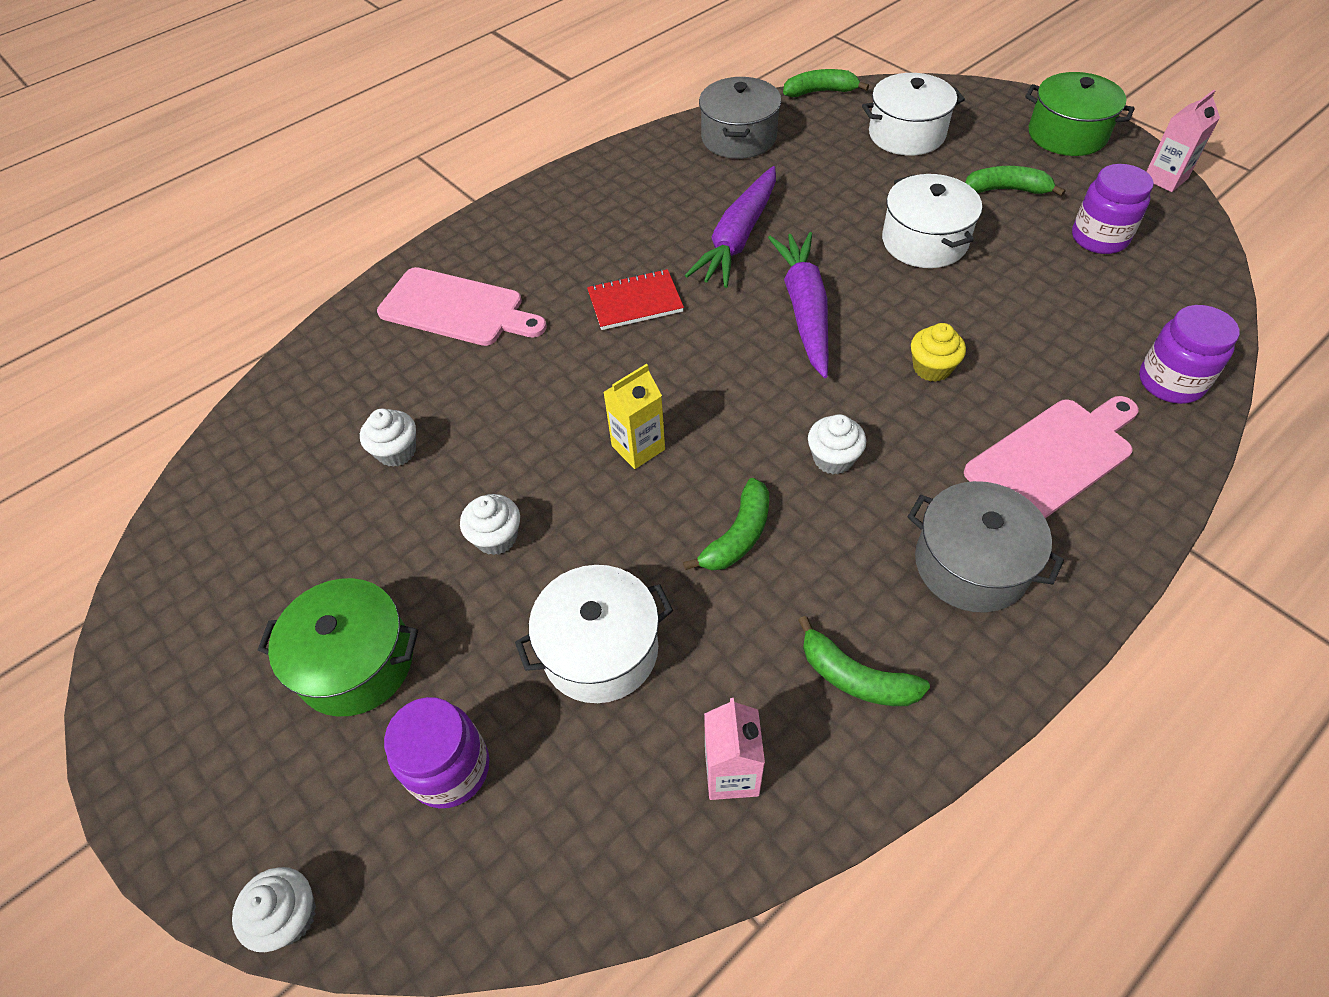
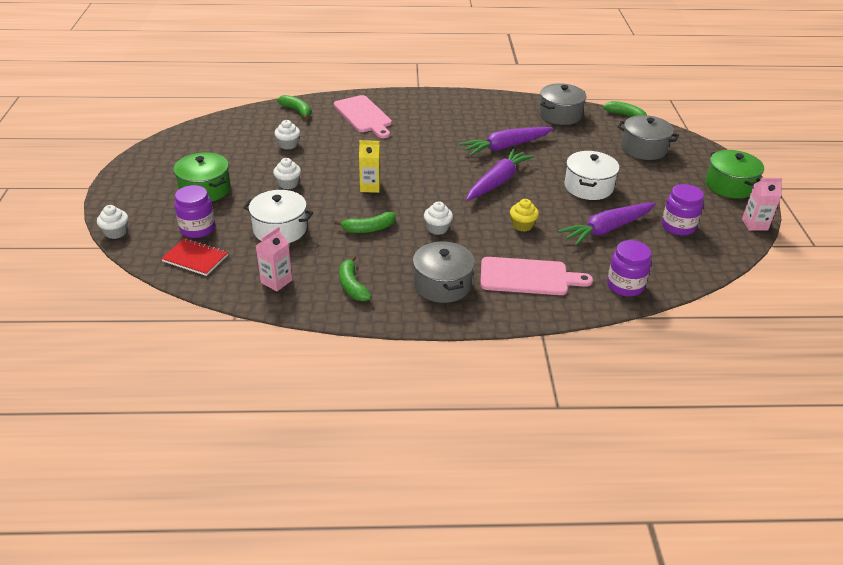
camera: 35 degrees right, 15 degrees down
(635, 302) = (433, 146): red notebook -> red notebook (195, 258)
(906, 134) = (643, 149): white pot -> grey pot
(1007, 189) = (660, 189): green banana -> green banana (297, 111)
(1034, 300) = (607, 229): none -> purple carrot

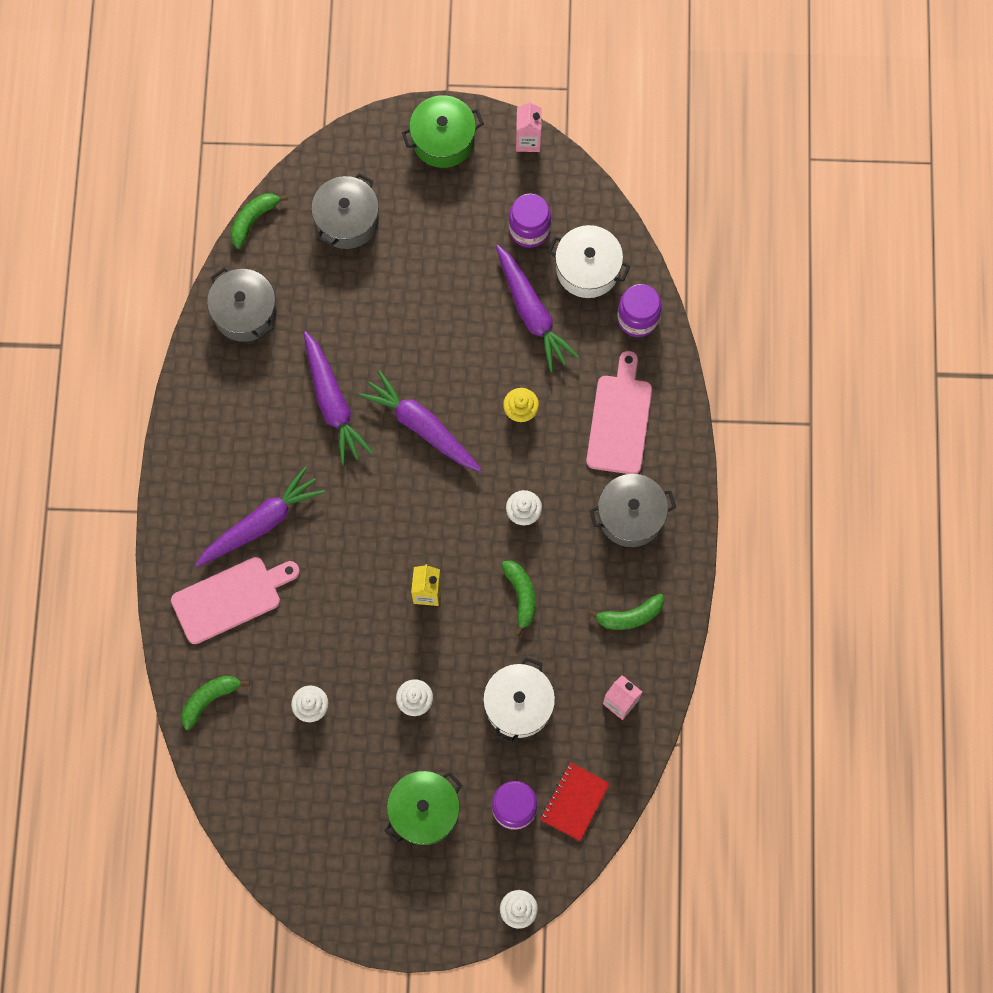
camera: 85 degrees left, 35 degrees up
(415, 124) = (261, 523): none -> purple carrot
(588, 187) = (439, 314): white pot -> white pot (587, 269)

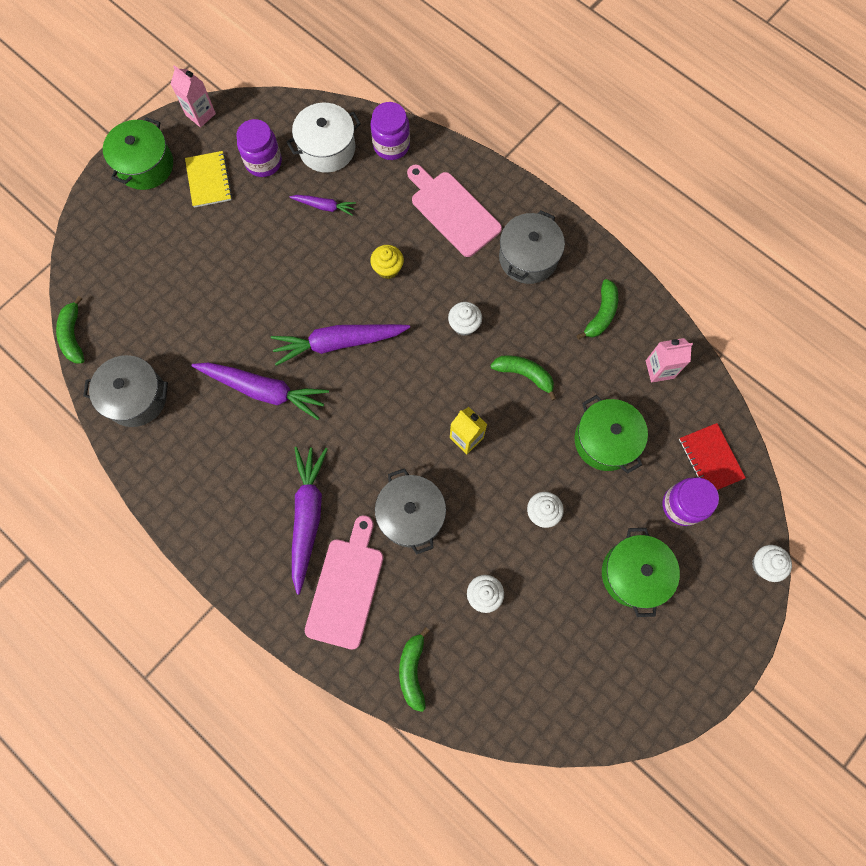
camera: 50 degrees left, 0 degrees up
(347, 220) = (139, 272): grey pot -> grey pot (411, 515)
(474, 201) = (209, 180): none -> yellow notebook
(518, 704) = (605, 440): white pot -> green pot
(532, 313) = (324, 206): purple carrot -> purple carrot, size x0.51

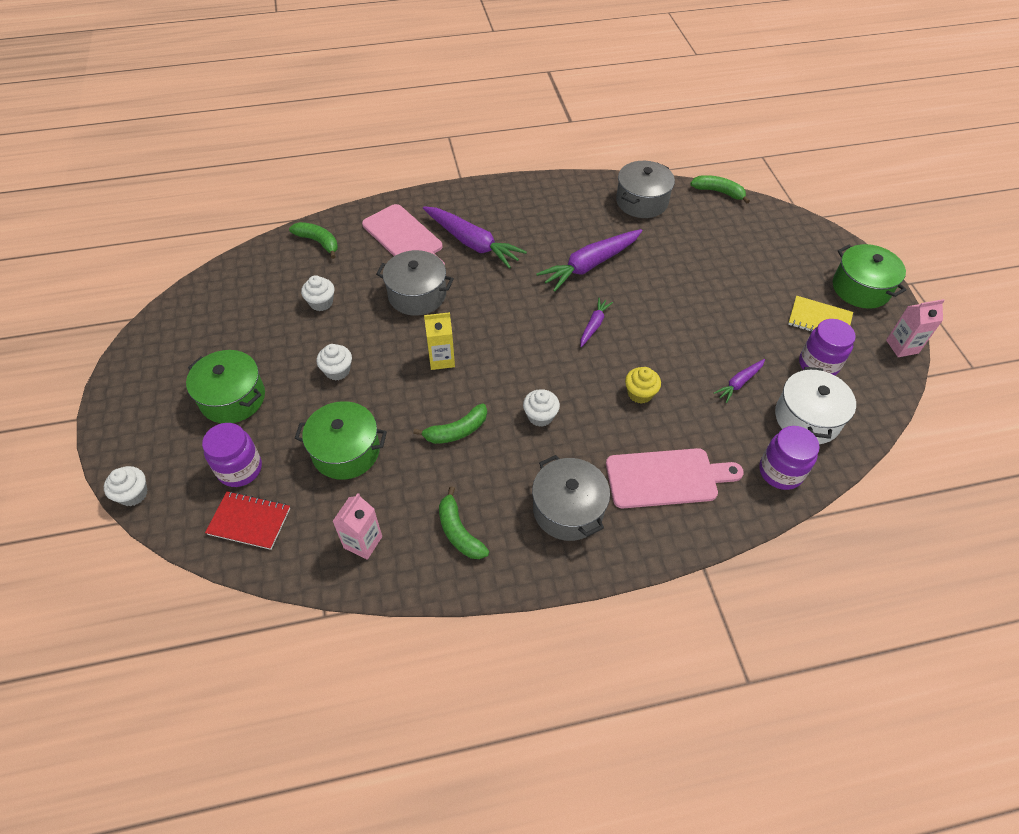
camera: 125 degrees right, 20 degrees down
(338, 343) = (594, 325): purple carrot -> purple carrot, size x0.51

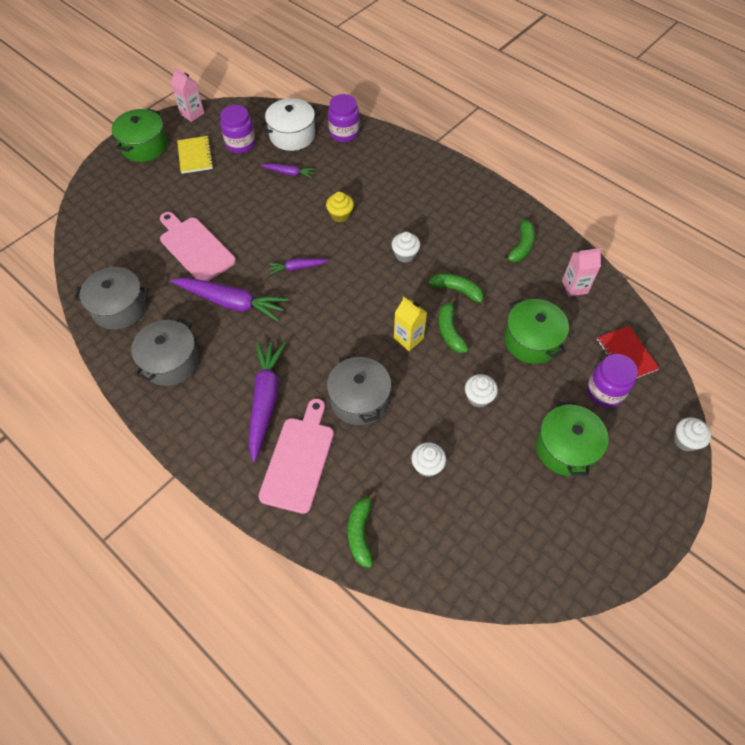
camera: 125 degrees left, 5 degrees up
(568, 509) = (457, 207): grey pot -> grey pot (171, 362)
(666, 478) = (394, 176): pink cutting board -> pink cutting board (195, 247)
(718, 192) = (71, 262): green banana -> green banana (449, 331)

